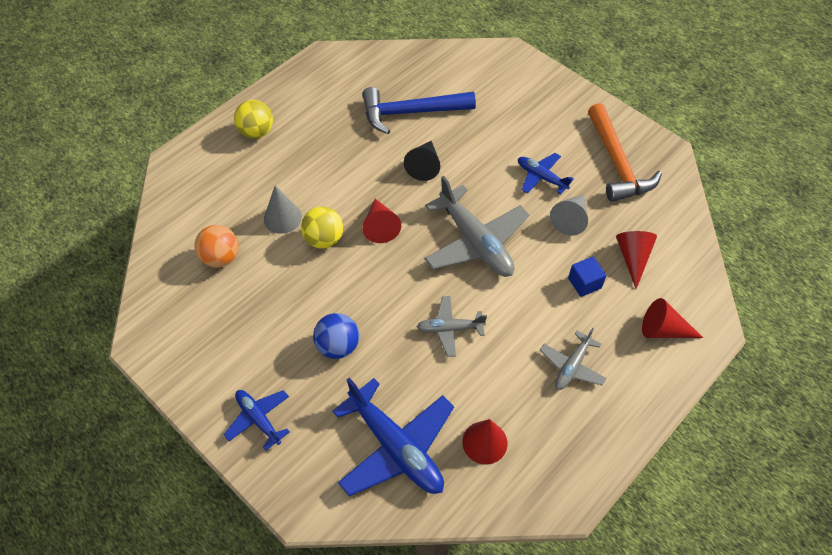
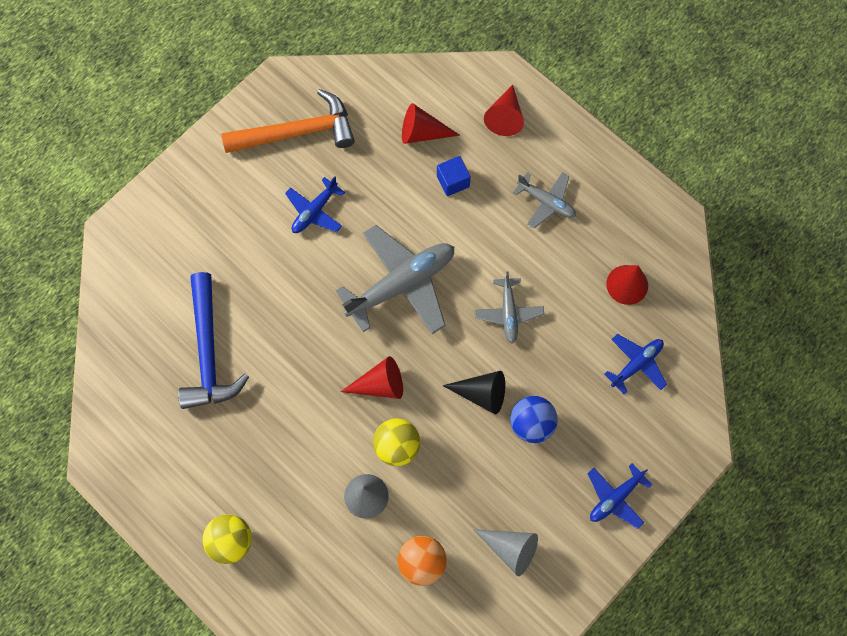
camera: 90 degrees left, 15 degrees up
(396, 447) = (636, 364): blue plane -> blue plane, size x0.54
(424, 166) = (293, 336): black cone -> black cone (481, 394)
(570, 219) = (372, 186): grey cone -> grey cone (510, 549)

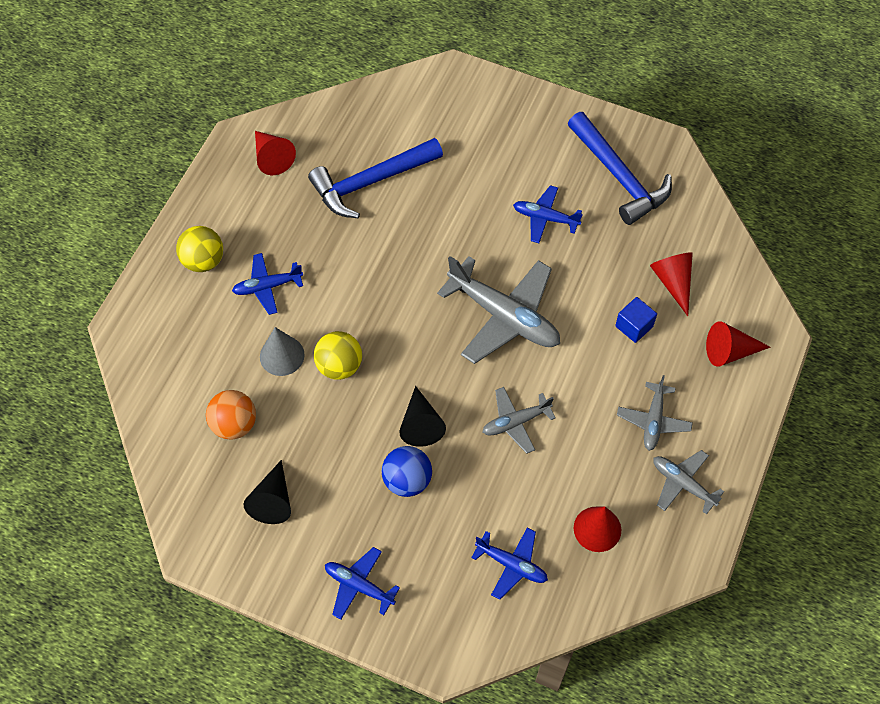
camera: 70 degrees right, 10 degrees down
(286, 487) = (267, 287): none -> blue plane
(297, 132) = (619, 176): orange hammer -> blue hammer
(380, 384) = (394, 331): red cone -> red cone (272, 158)
(510, 549) = (273, 500): grey cone -> black cone
(610, 203) = (682, 484): none -> grey plane

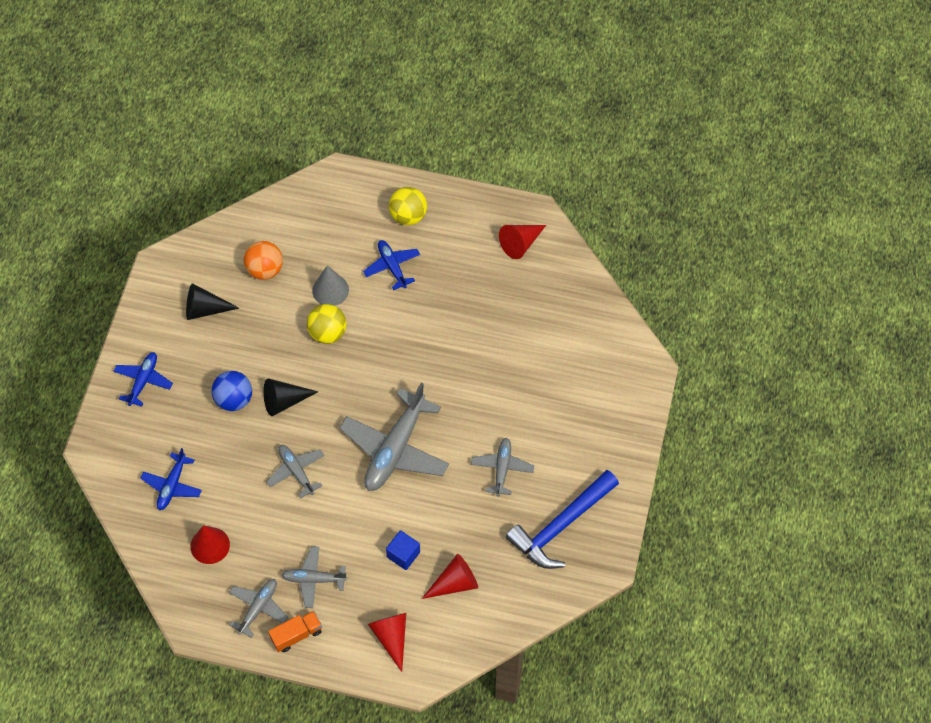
camera: 80 degrees right, 0 degrees up
(371, 182) = (511, 323): blue hammer -> none
(545, 218) = (502, 468): blue plane -> grey plane
(719, 447) = (296, 635): none -> orange truck

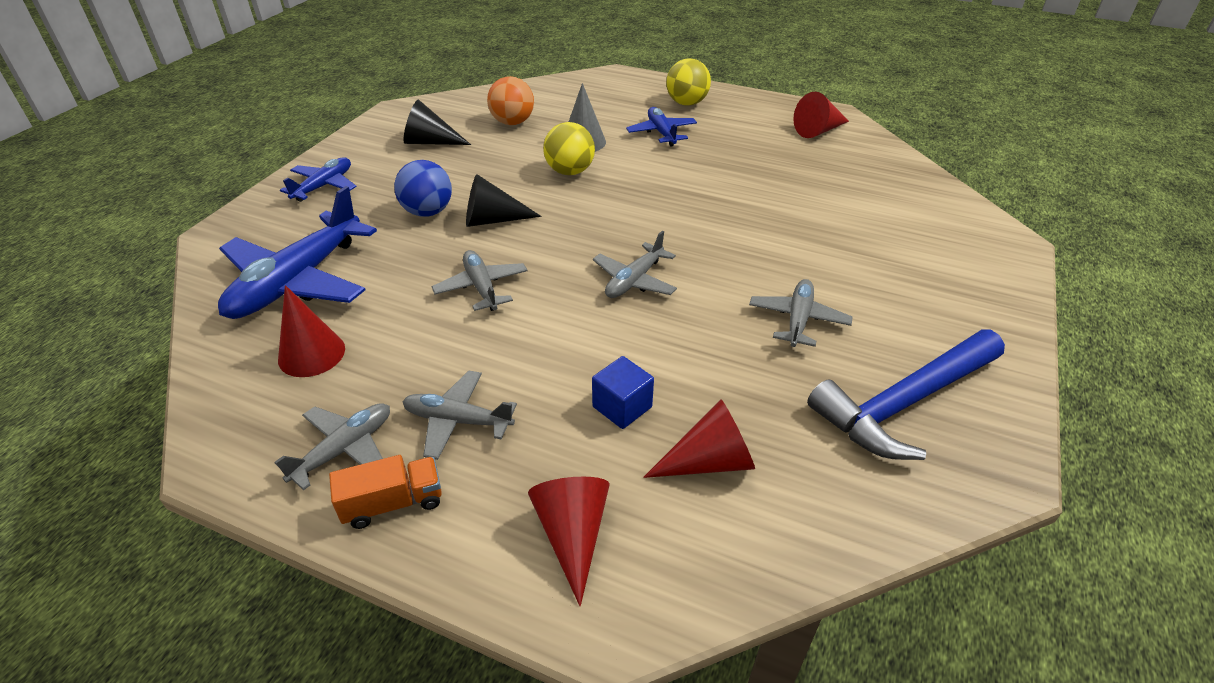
camera: 10 degrees right, 20 degrees down
(172, 485) = (298, 281): blue plane -> blue plane, size x1.85
(395, 449) = (634, 280): grey plane -> grey plane, size x0.54

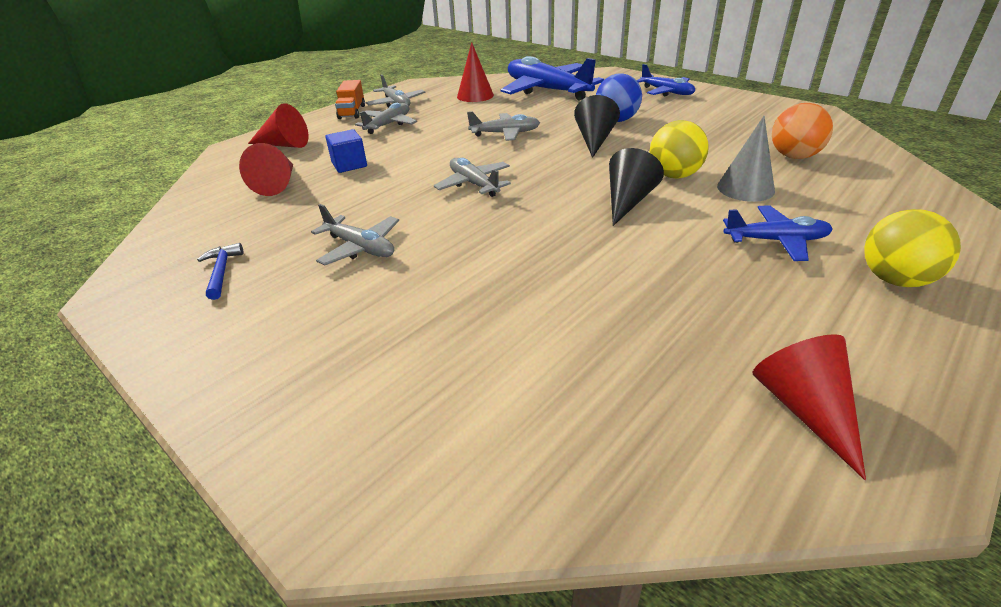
camera: 110 degrees right, 5 degrees down
(430, 142) = (743, 122): black cone -> black cone (628, 201)
(904, 403) = (222, 271): blue hammer -> blue hammer, size x0.42

